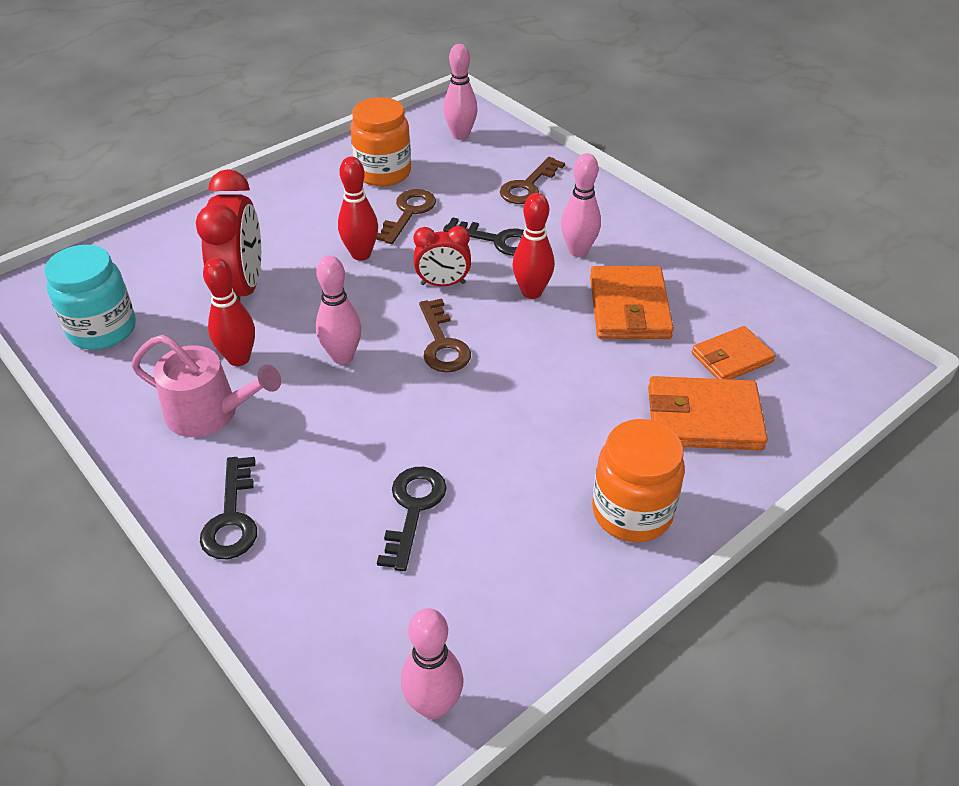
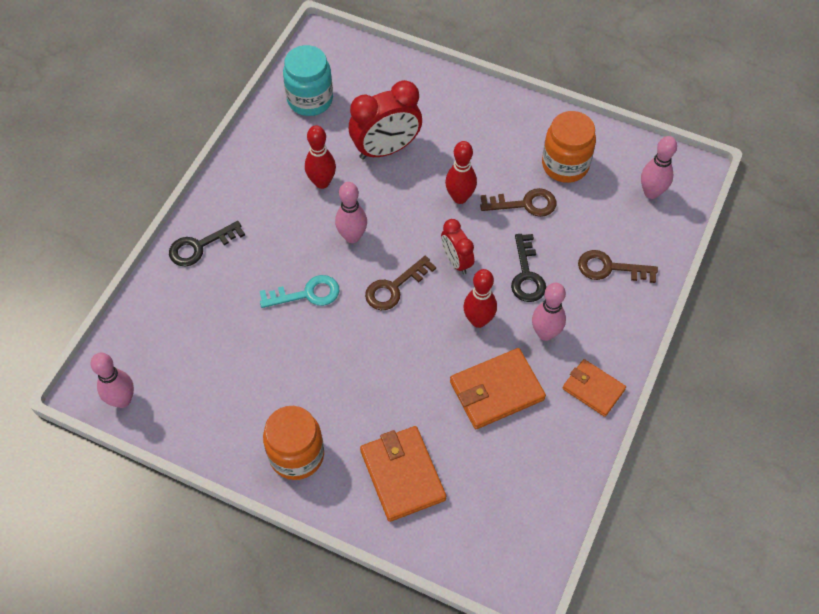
camera: 65 degrees right, 15 degrees up
(210, 413) = (270, 193): pink watering can -> none
(395, 425) = (307, 294): none -> turquoise key
(413, 509) = (245, 333): black key -> none
(731, 357) = (476, 477): orange wallet -> orange wallet (593, 389)

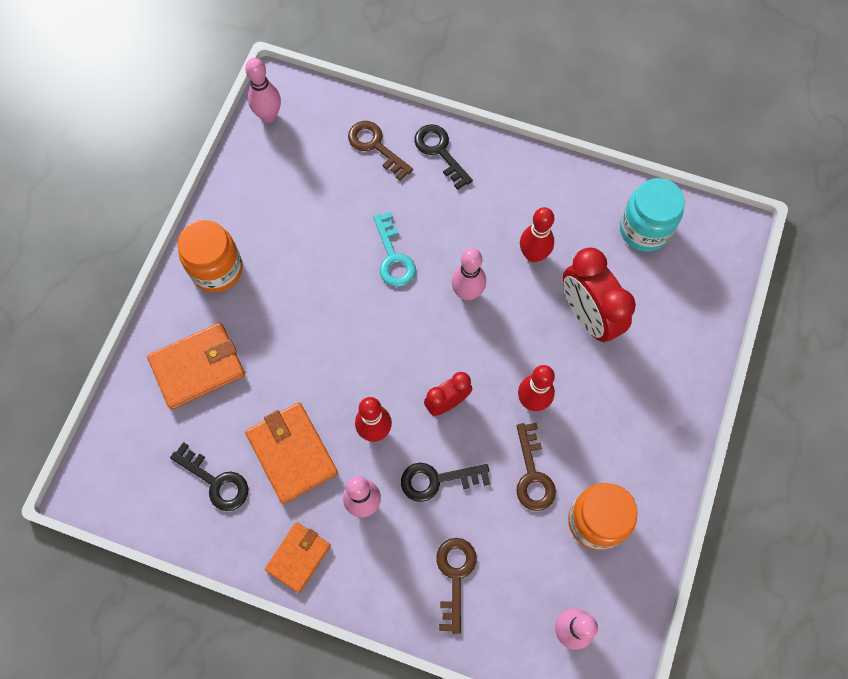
camera: 85 degrees right, 10 degrees up
(394, 287) = (408, 341): brown key -> brown key (375, 146)
(521, 459) = (216, 481): none -> black key

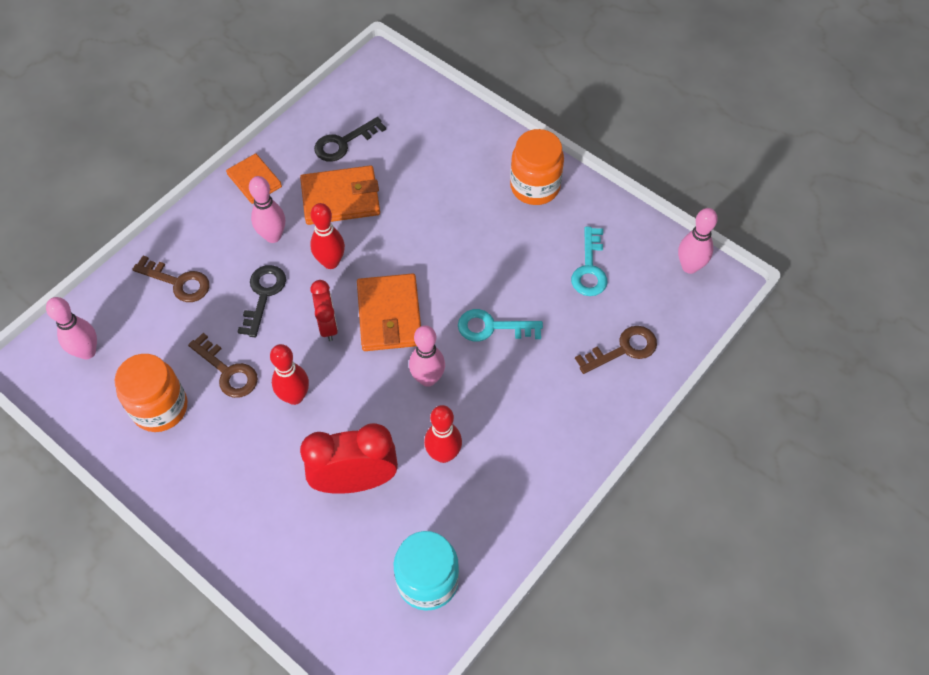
camera: 110 degrees right, 10 degrees down
(198, 367) = (447, 153): orange wallet -> orange wallet (389, 315)
(299, 195) = (589, 268): none -> turquoise key
(439, 151) = (597, 407): black key -> none
(533, 475) = (228, 371): brown key -> brown key turned 150 degrees counterclockwise

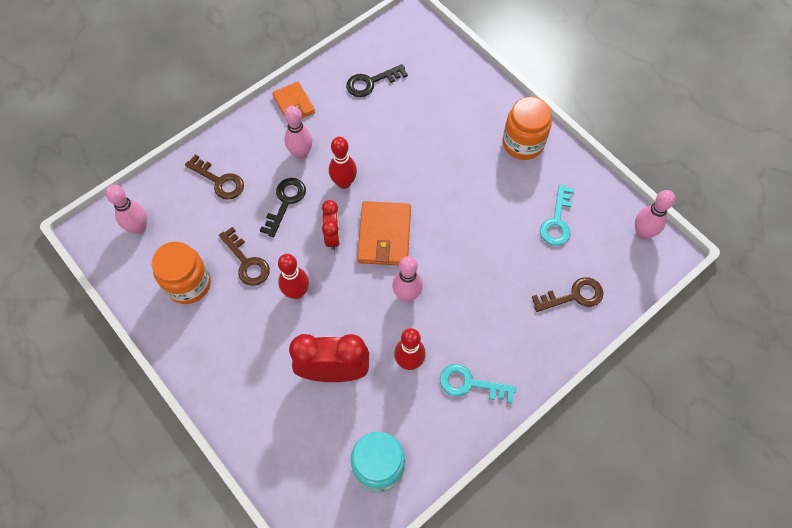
camera: 10 degrees right, 5 degrees up
(341, 198) = (361, 129): orange wallet -> none
(492, 327) = (467, 259): turquoise key -> turquoise key (470, 384)

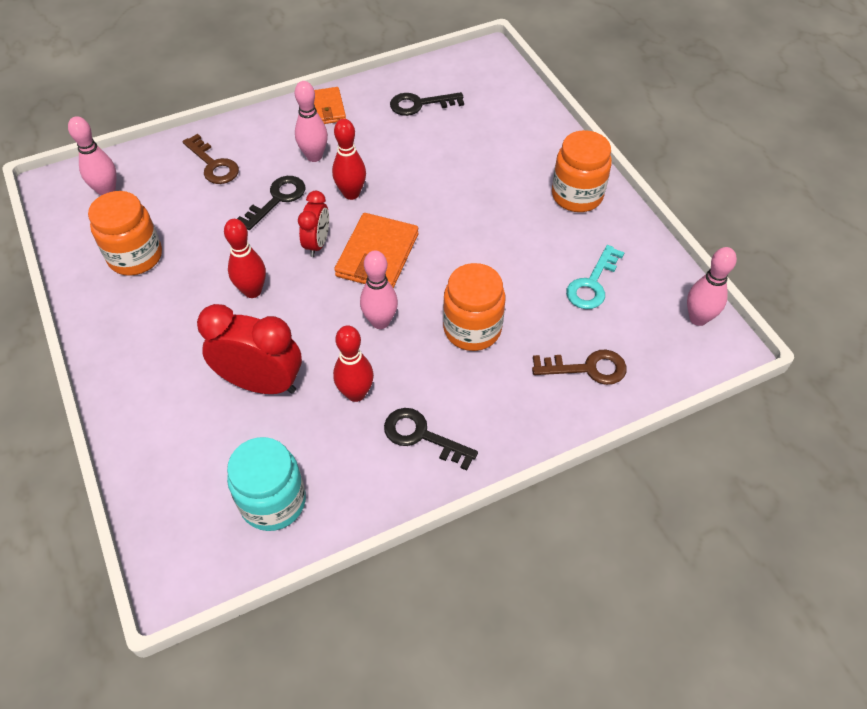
camera: 15 degrees right, 10 degrees down
(247, 262) = (209, 249): brown key -> none
(470, 384) = (421, 436): turquoise key -> black key
(479, 283) = (472, 329): none -> orange jar

